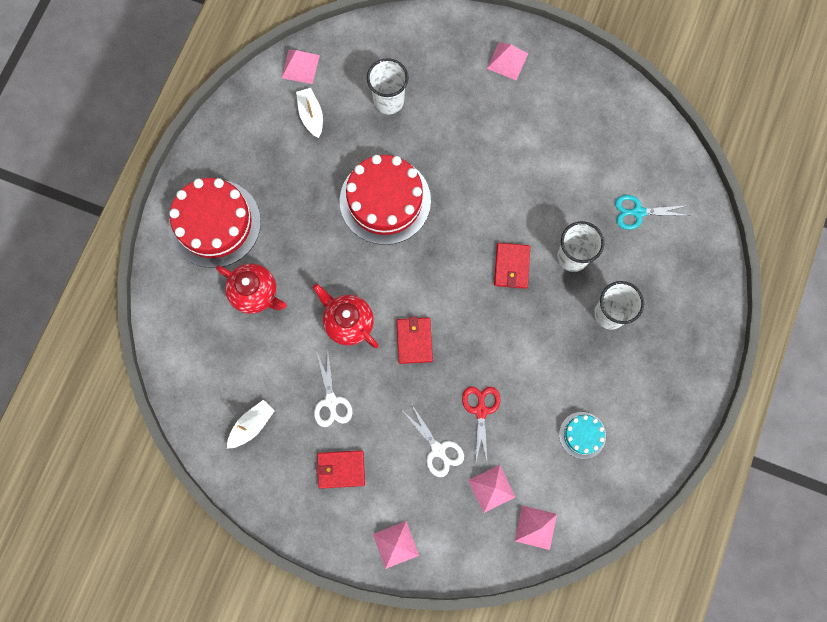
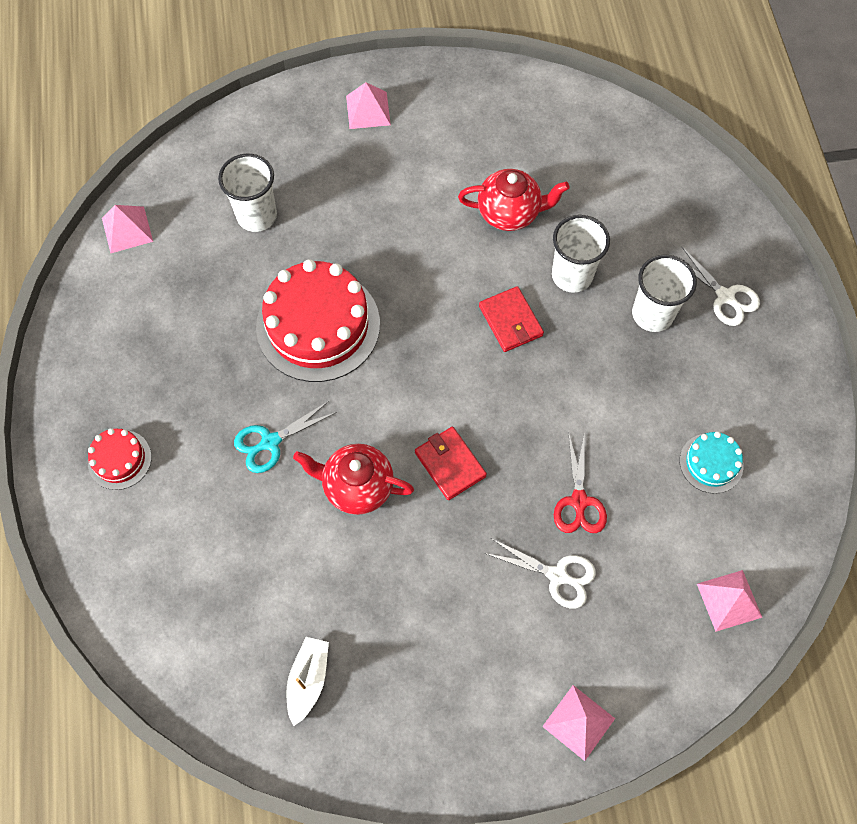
camera: 30 degrees left, 10 degrees down
(215, 223) = (119, 459): red cake -> red cake, size x0.48
(255, 293) = (220, 515): red teapot -> red teapot (510, 213)
(311, 115) = (172, 276): white boat -> none
(331, 401) = (392, 592): white scissors -> white scissors (725, 296)
(341, 469) = (454, 669): red wallet -> none
(481, 411) = (579, 501): red scissors -> red scissors turned 150 degrees counterclockwise
(491, 488) = (649, 584): pink pyramid -> none
(638, 212) = (612, 193): turquoise scissors -> turquoise scissors (270, 442)

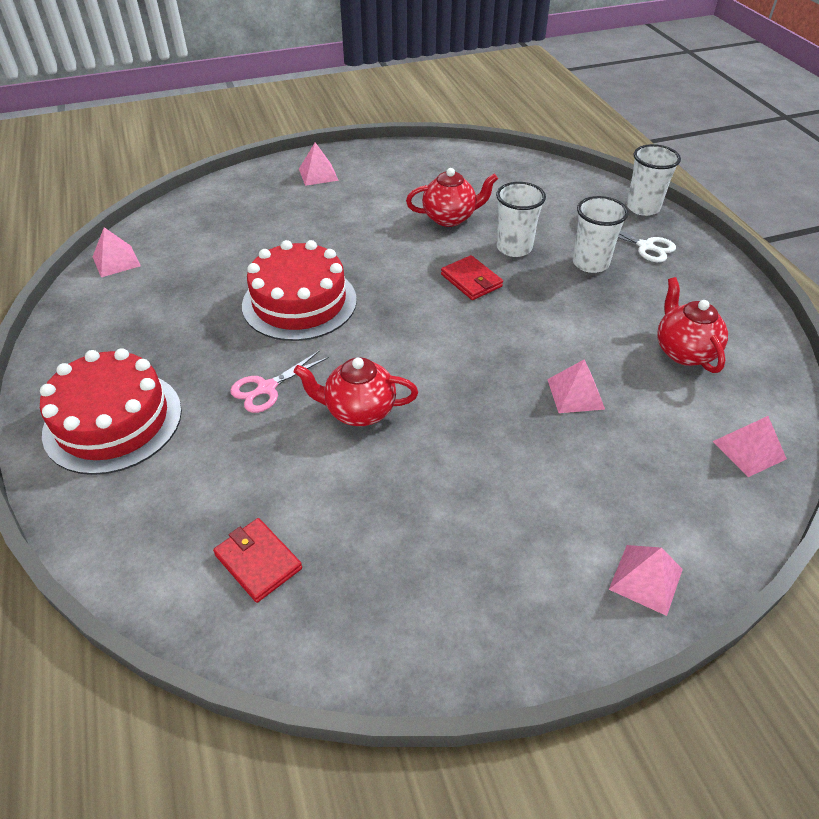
camera: 10 degrees left, 20 degrees down
(119, 459) = (113, 421): red cake -> red cake, size x2.06
(257, 216) = (233, 241): white cup -> white cup (643, 207)
(270, 442) = (267, 388): turquoise scissors -> pink scissors
(308, 680) = (339, 586): white boat -> none
(450, 464) = (445, 382): red wallet -> red wallet (258, 561)
(557, 575) = (576, 454): white scissors -> none
(579, 501) = (575, 394): red scissors -> pink pyramid
(711, 463) = (683, 351): turquoise cake -> red teapot

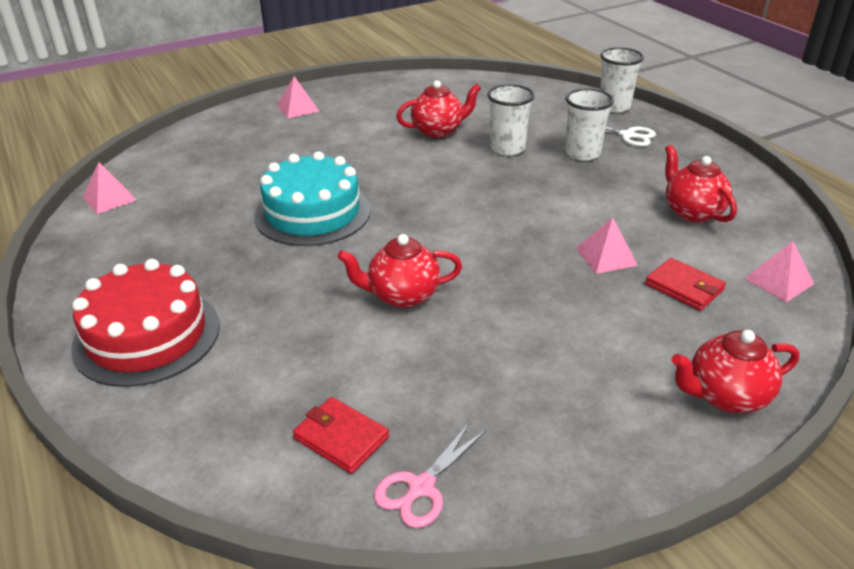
camera: 10 degrees left, 10 degrees down
(267, 388) = (302, 288): pink scissors -> pink scissors (421, 487)
(299, 302) = (312, 213): red cake -> turquoise cake
(471, 280) = (476, 178): red wallet -> red wallet (684, 287)
(645, 579) = (725, 396): pink pyramid -> red teapot

